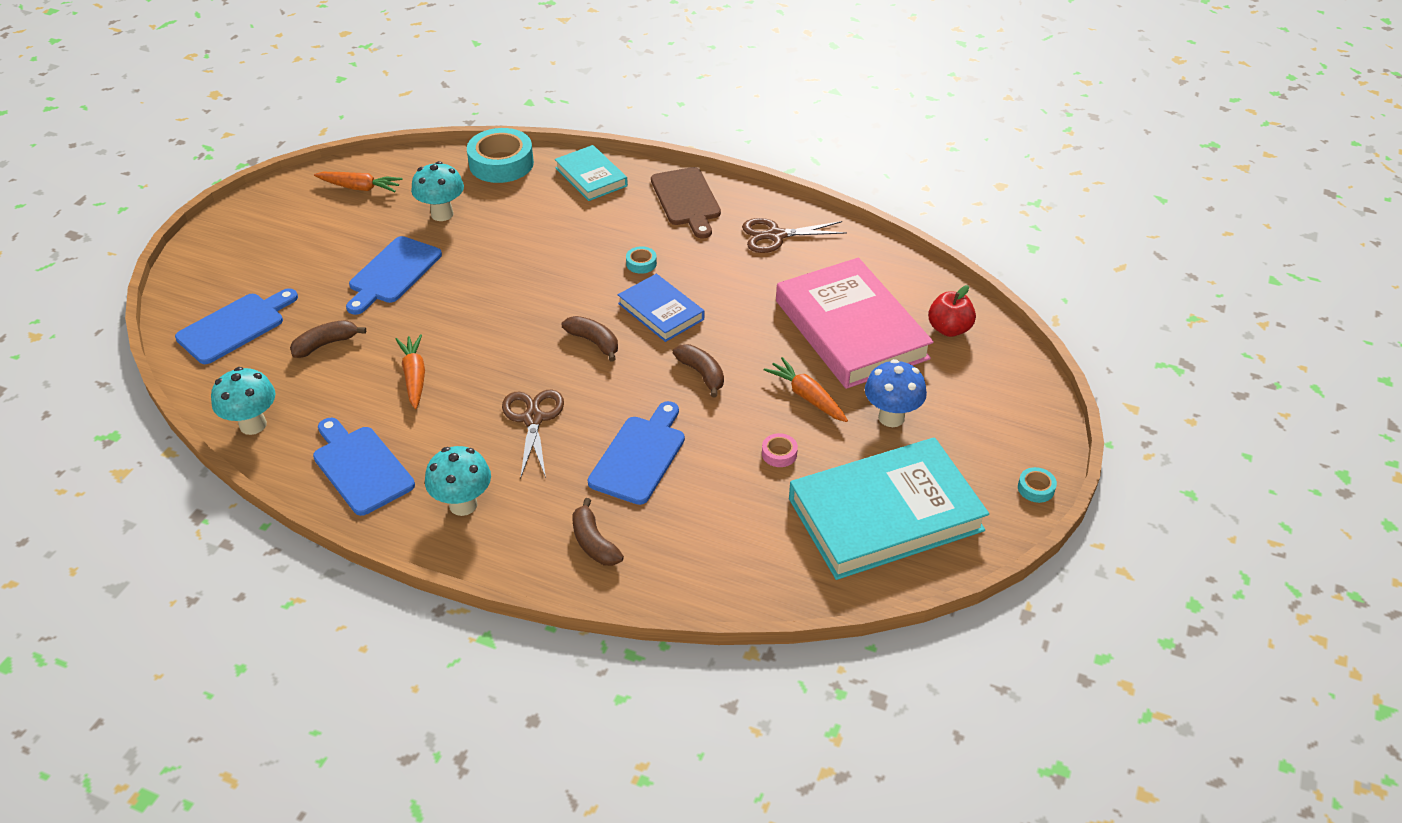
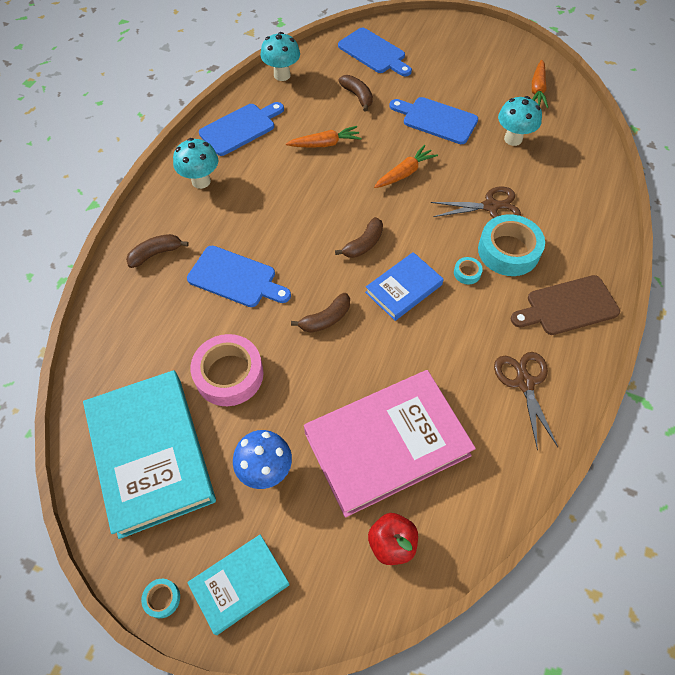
camera: 90 degrees right, 15 degrees up
(501, 163) = (591, 169): turquoise tape -> turquoise tape (508, 251)
(533, 419) = (279, 212): brown scissors -> brown scissors (491, 206)
(591, 177) = (587, 232): turquoise book -> turquoise book (240, 584)
(779, 454) = (229, 374): pink tape -> pink tape, size x2.30
(807, 397) = (295, 400): orange carrot -> orange carrot (404, 173)

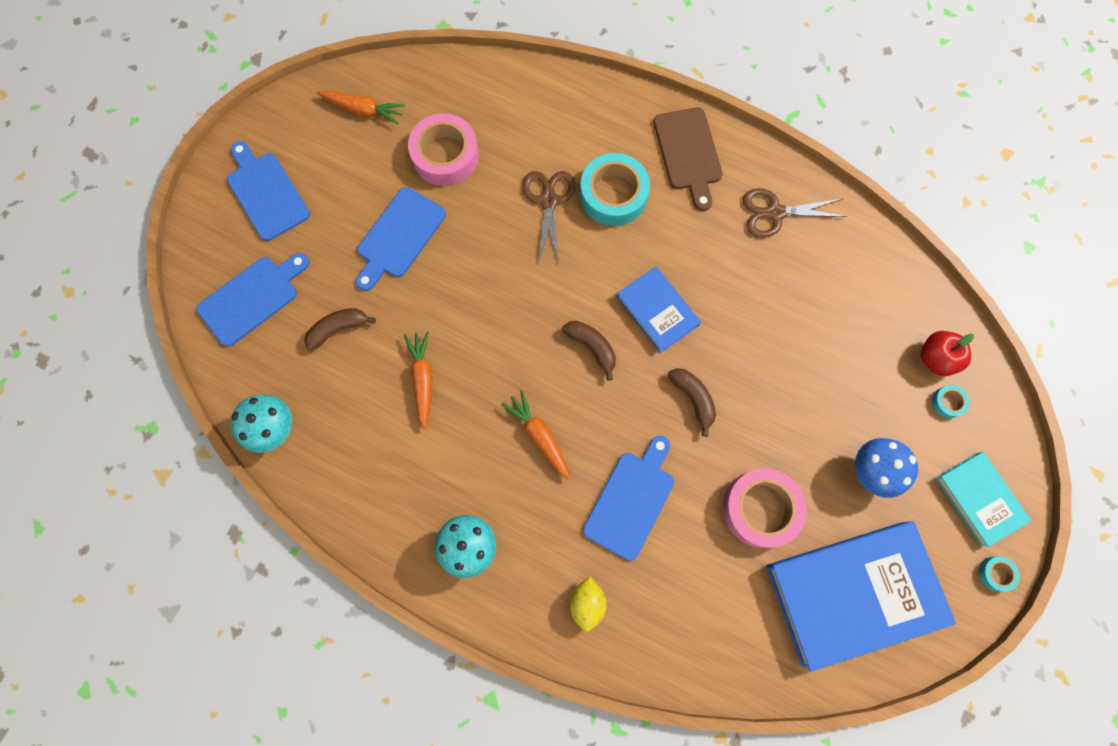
camera: 85 degrees left, 15 degrees up
(151, 454) = (853, 592): turquoise book -> blue book
(155, 254) = (587, 603): brown banana -> yellow lemon
(240, 128) = (376, 492): blue cutting board -> blue cutting board (266, 193)
(386, 444) = (839, 351): pink book -> none
(404, 173) = (486, 287): orange carrot -> orange carrot (539, 436)
(467, 273) = (640, 242): turquoise tape -> turquoise tape (947, 402)
(513, 139) = (445, 155): turquoise mushroom -> pink tape

